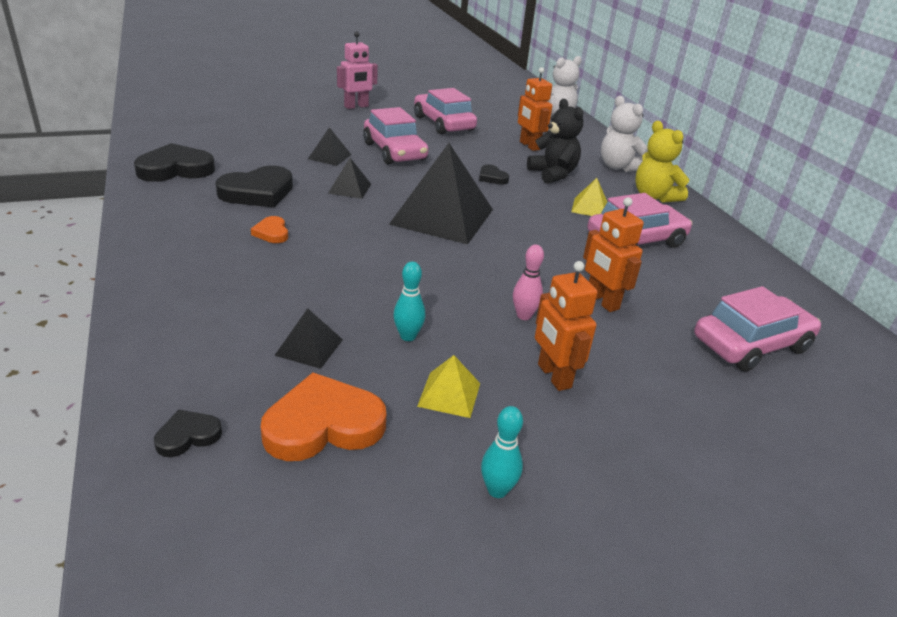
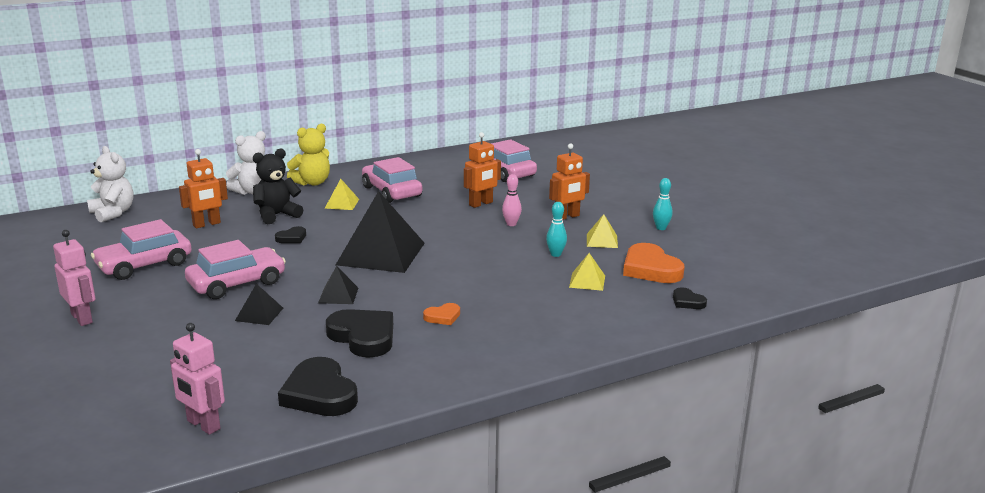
camera: 95 degrees left, 10 degrees down
(171, 133) = (203, 425): none -> pink robot
(309, 347) = (587, 281): black pyramid -> yellow pyramid

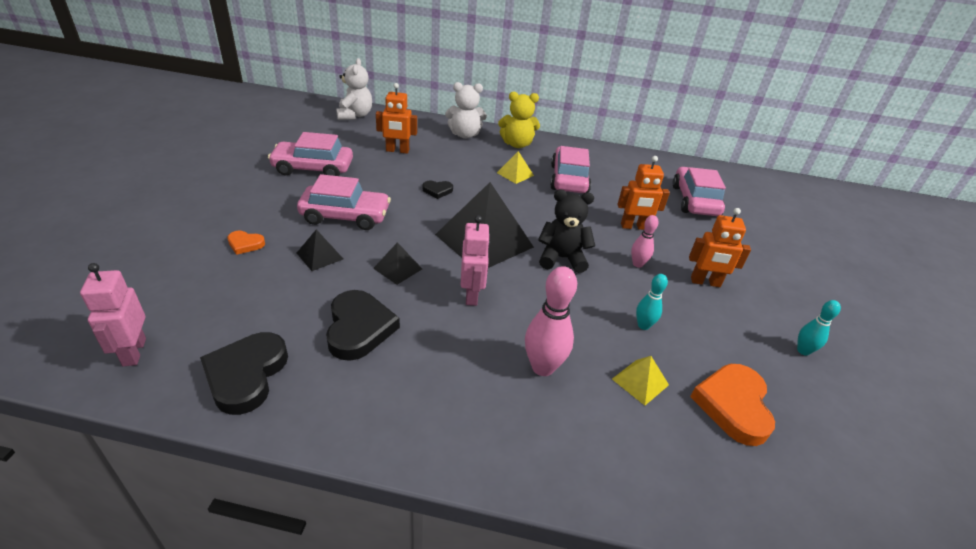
camera: 35 degrees right, 15 degrees up
(82, 318) = (217, 196): pink robot -> pink robot (472, 295)
(277, 215) = (454, 164): black teddy bear -> black teddy bear (561, 258)
(443, 317) = (449, 345): orange heart -> orange heart (245, 244)
(520, 300) = (542, 367): none -> pink bowling pin
(602, 241) = (713, 333): yellow pyramid -> none
(687, 302) = (733, 488): black heart -> none

